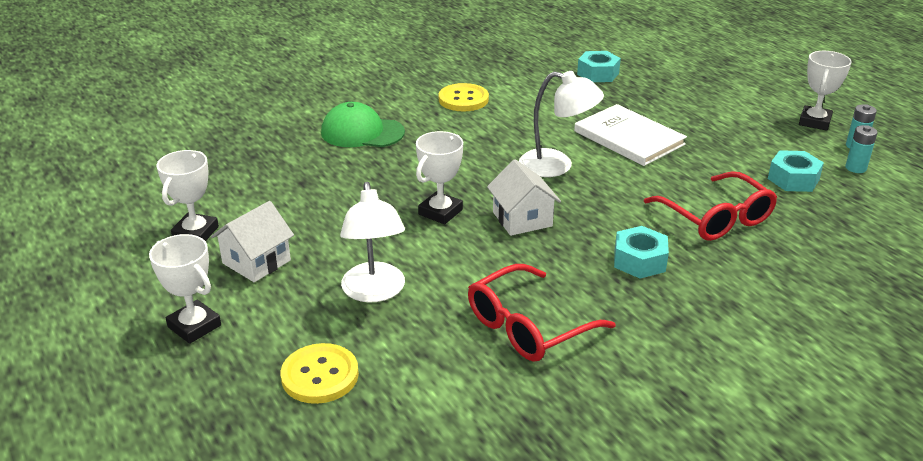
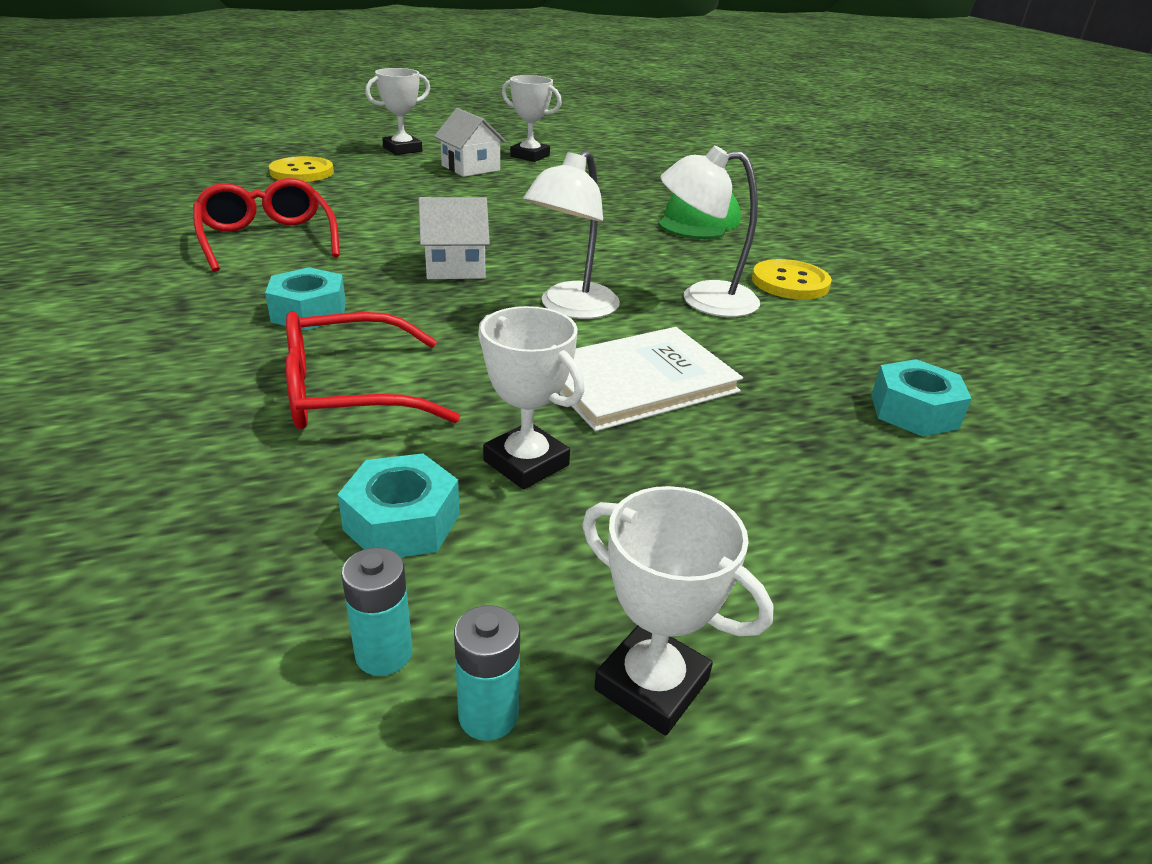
camera: 100 degrees right, 0 degrees up
(374, 292) = (387, 196): white lamp -> white lamp (703, 299)
(440, 212) = (500, 233): white trophy -> white trophy (526, 463)

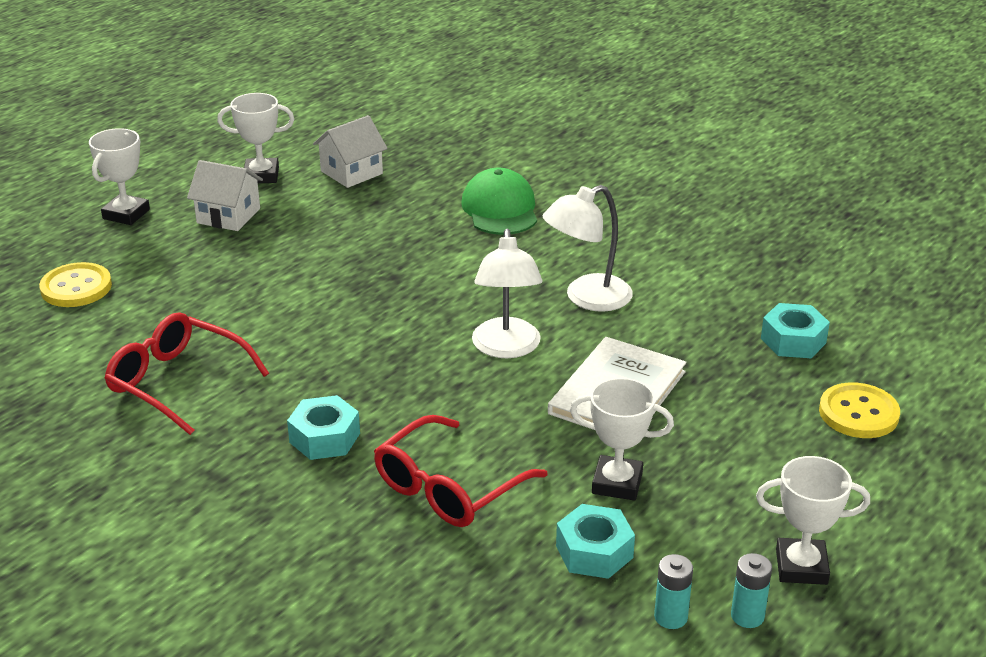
camera: 30 degrees left, 0 degrees up
(455, 267) = (373, 344): white house -> white house (351, 172)
(790, 282) = (629, 253): yellow button -> yellow button (858, 413)

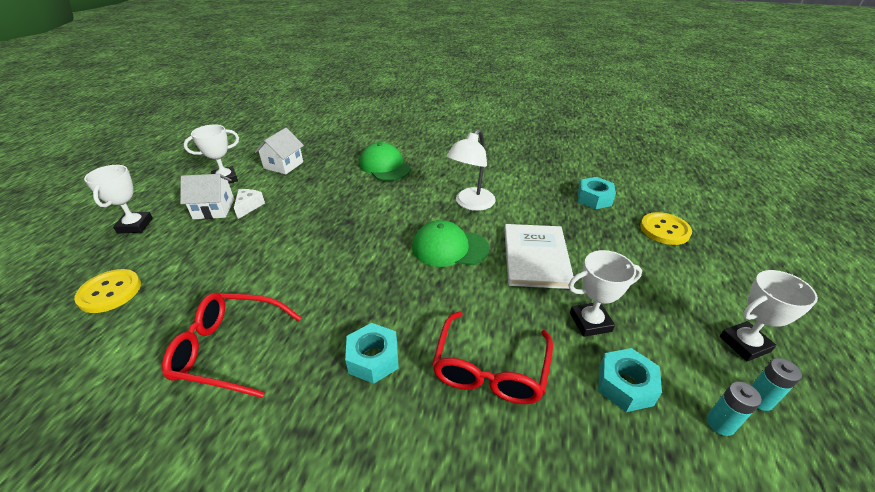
camera: 25 degrees left, 5 degrees up
(274, 224) = (249, 206): none -> white cheese
(506, 348) = (449, 248): white lamp -> green cap

